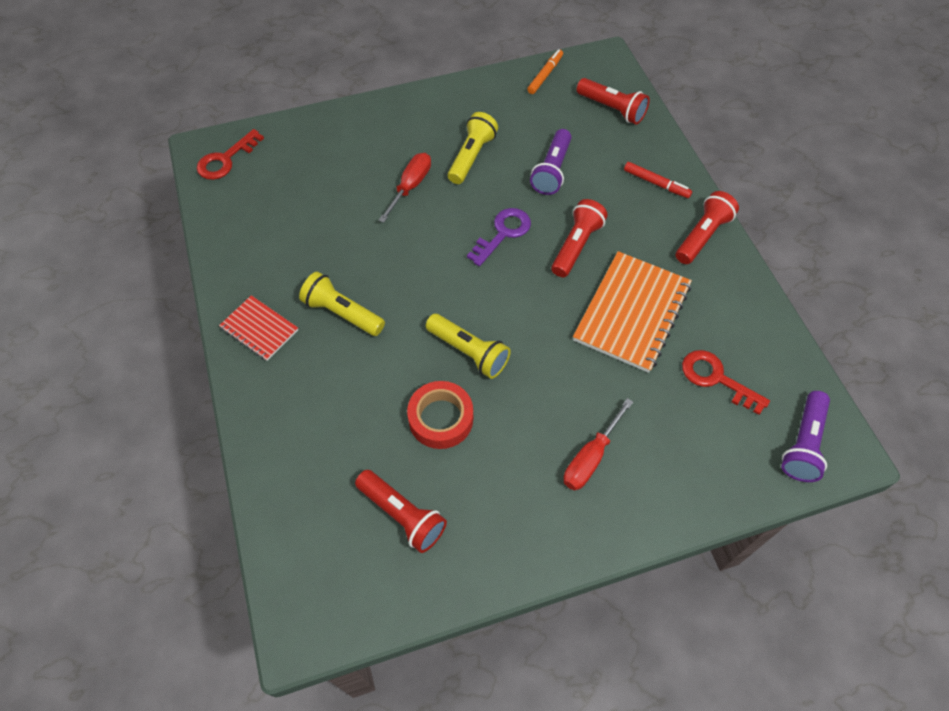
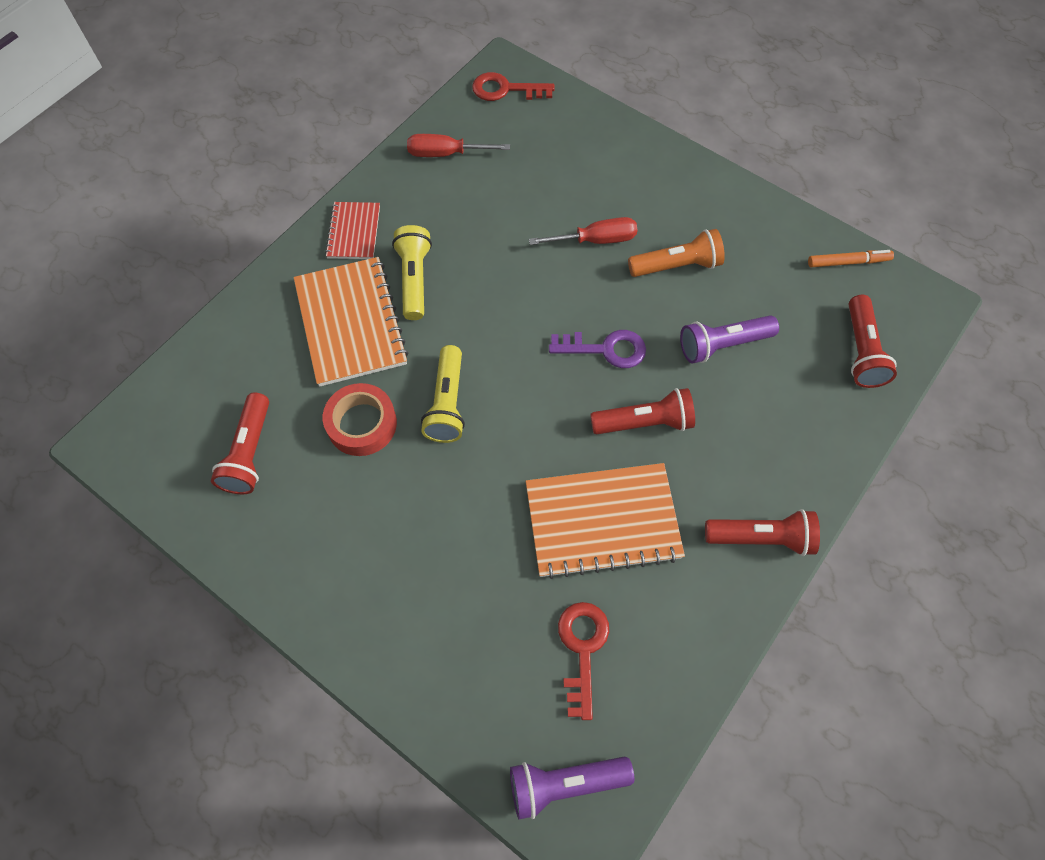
camera: 55 degrees right, 5 degrees up
(343, 377) = (351, 323): none -> orange notebook
(471, 156) = (677, 265): yellow flashlight -> orange flashlight
(591, 457) = (407, 576): red screwdriver -> red screwdriver (446, 154)
(656, 183) = (794, 452): red marker -> none

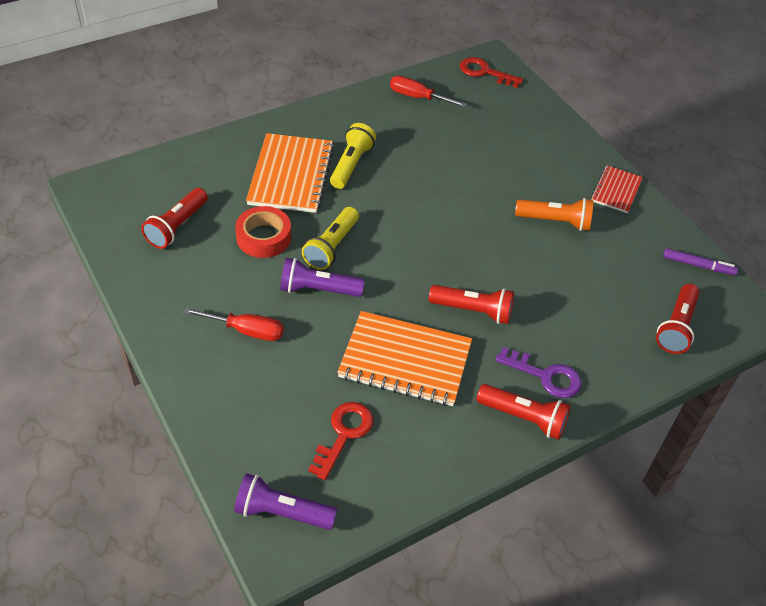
camera: 20 degrees right, 15 degrees down
(353, 232) = (324, 122): red notebook -> red notebook (616, 190)
(595, 240) = (500, 185): red screwdriver -> red screwdriver (246, 330)
(606, 349) = (469, 255): purple key -> purple key (545, 376)
(722, 345) = (563, 283): purple flashlight -> purple flashlight (318, 289)
(848, 262) = (698, 265): orange marker -> purple marker

